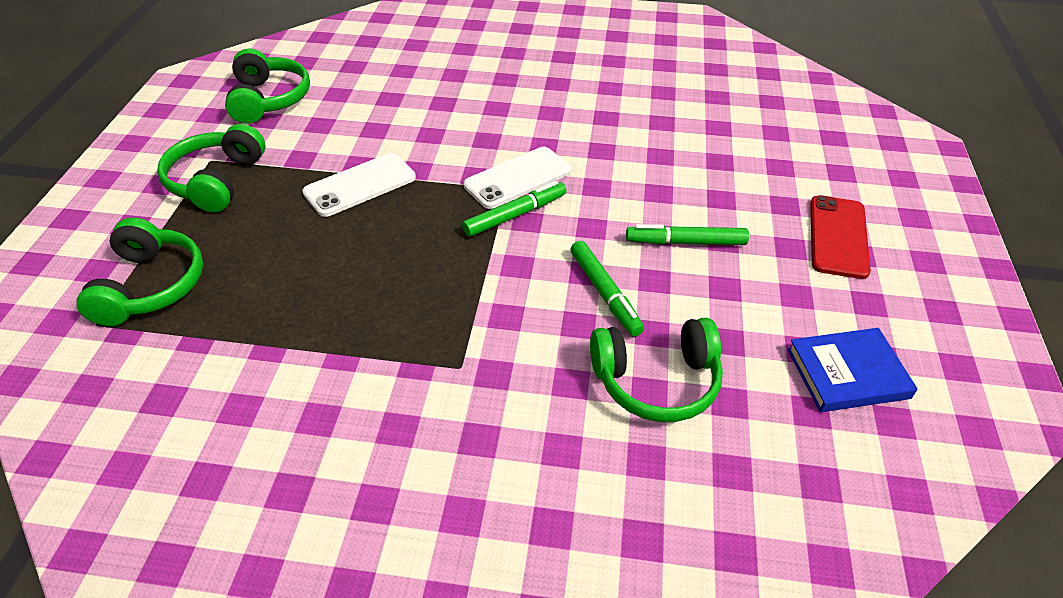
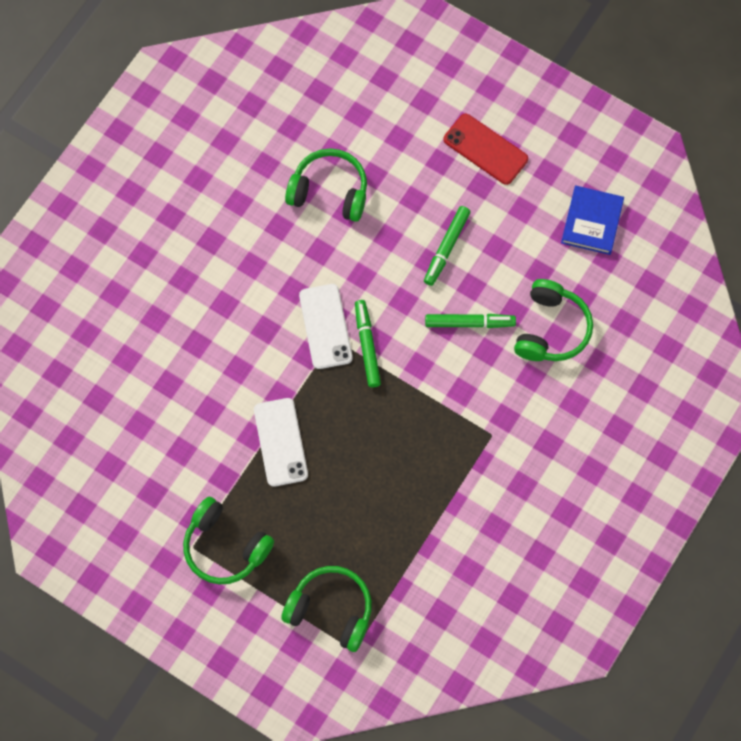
camera: 65 degrees left, 25 degrees up
(268, 99) = (121, 483): green headphones -> green headphones (329, 191)

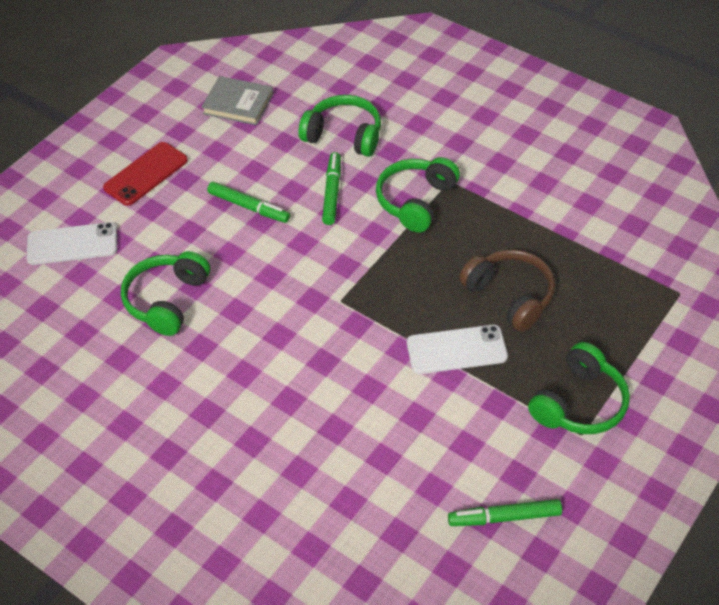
camera: 85 degrees left, 20 degrees down
(325, 326) = (325, 307): white phone -> white phone (72, 244)
(331, 610) = (641, 310): green headphones -> green headphones (416, 201)
(344, 490) = (510, 296): none -> brown headphones
(367, 345) = (350, 273): green marker -> green marker (504, 517)
(592, 222) = (238, 103): blue book -> grey book

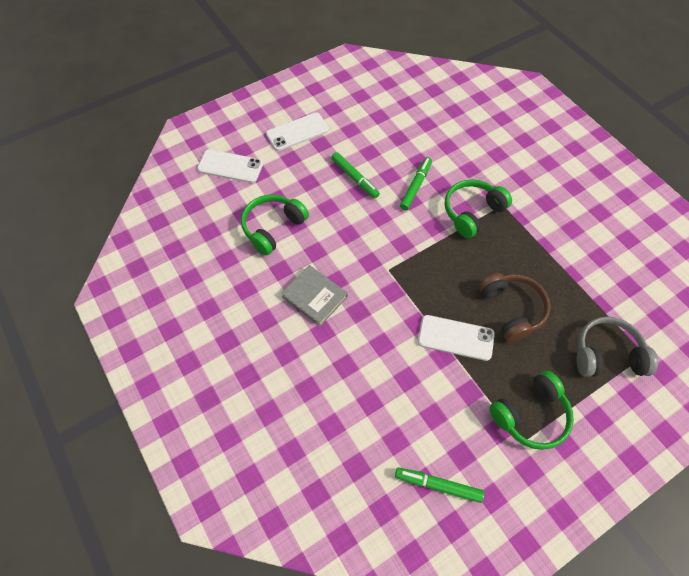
camera: 20 degrees right, 10 degrees up
(146, 174) = (297, 132): red phone -> white phone
(238, 103) = (378, 100): grey book -> grey book (315, 296)
(344, 135) = (441, 146): green headphones -> none
(638, 307) = (607, 355): none -> grey headphones

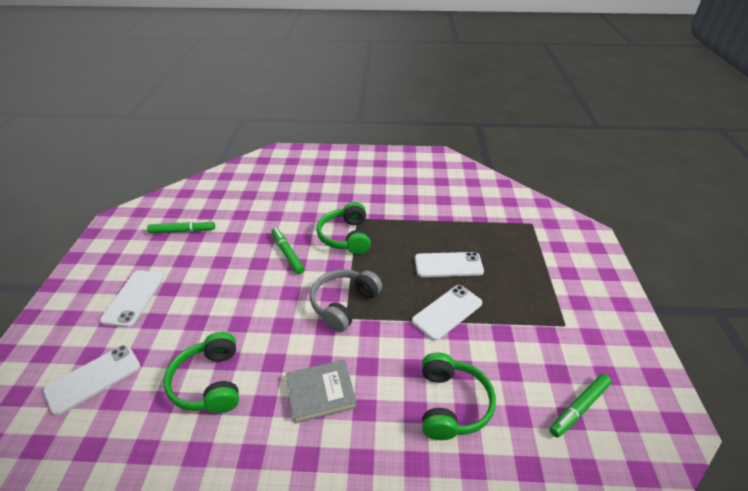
camera: 55 degrees left, 20 degrees down
(354, 178) = (233, 286): green marker -> green marker (182, 231)
(512, 309) = (448, 265): brown headphones -> white phone
(530, 415) = (545, 307): green headphones -> green headphones (451, 404)
(607, 355) = (520, 239): grey headphones -> grey headphones (344, 304)

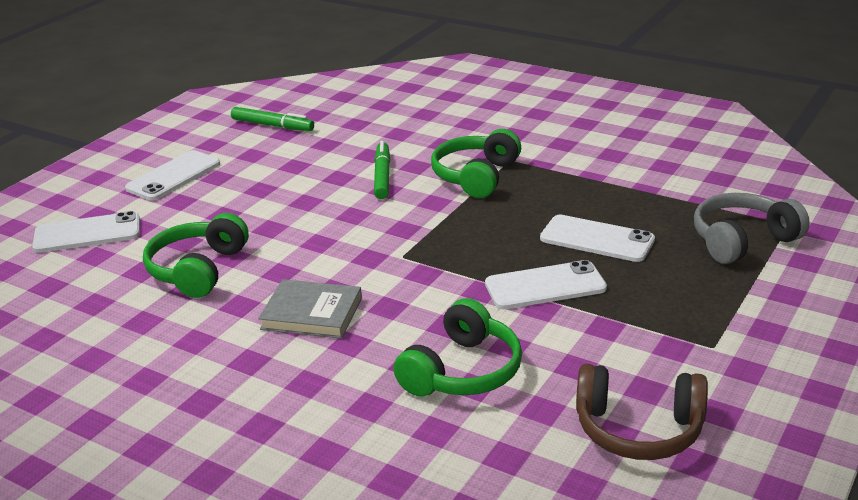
camera: 30 degrees right, 10 degrees down
(344, 304) = (411, 243): grey headphones -> grey headphones (742, 240)
(579, 408) = (638, 429): green marker -> brown headphones

